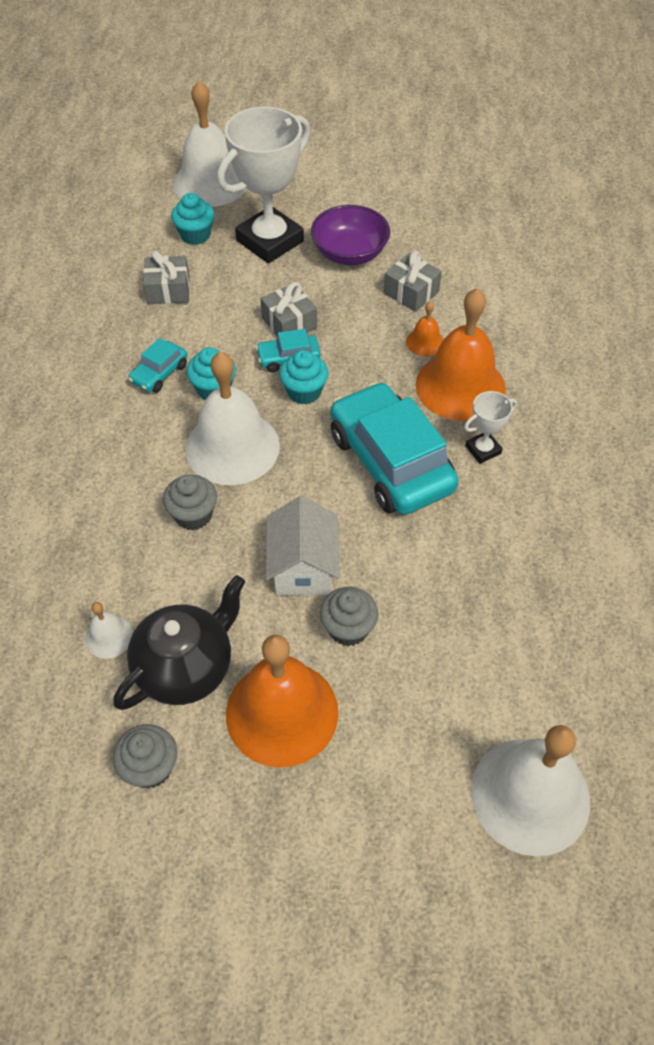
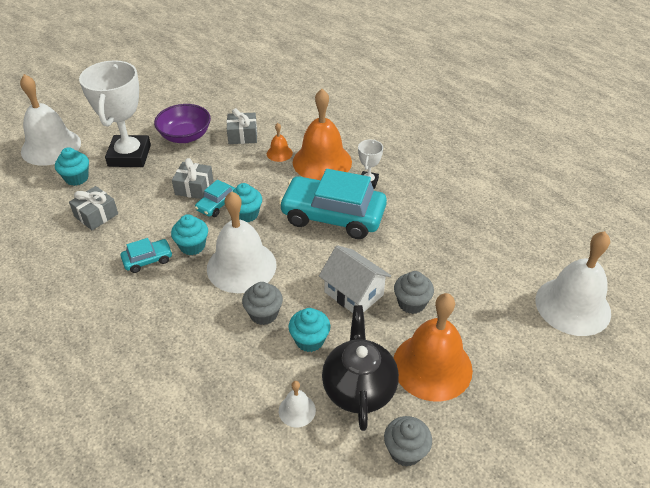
camera: 45 degrees left, 10 degrees down
(159, 373) = (148, 260): turquoise car -> turquoise car turned 105 degrees counterclockwise
(201, 579) = (309, 340): none -> turquoise cupcake

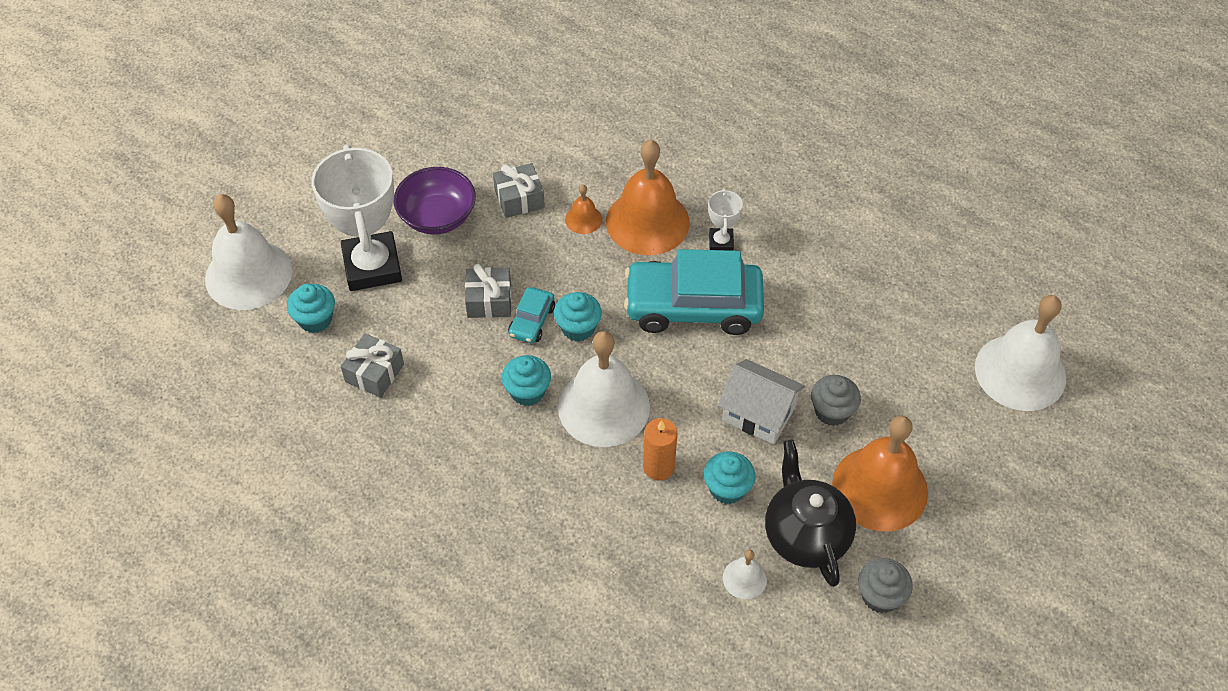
camera: 15 degrees left, 10 degrees up
(148, 260) = (478, 425): turquoise car -> none
(263, 314) = (658, 467): grey cupcake -> orange candle

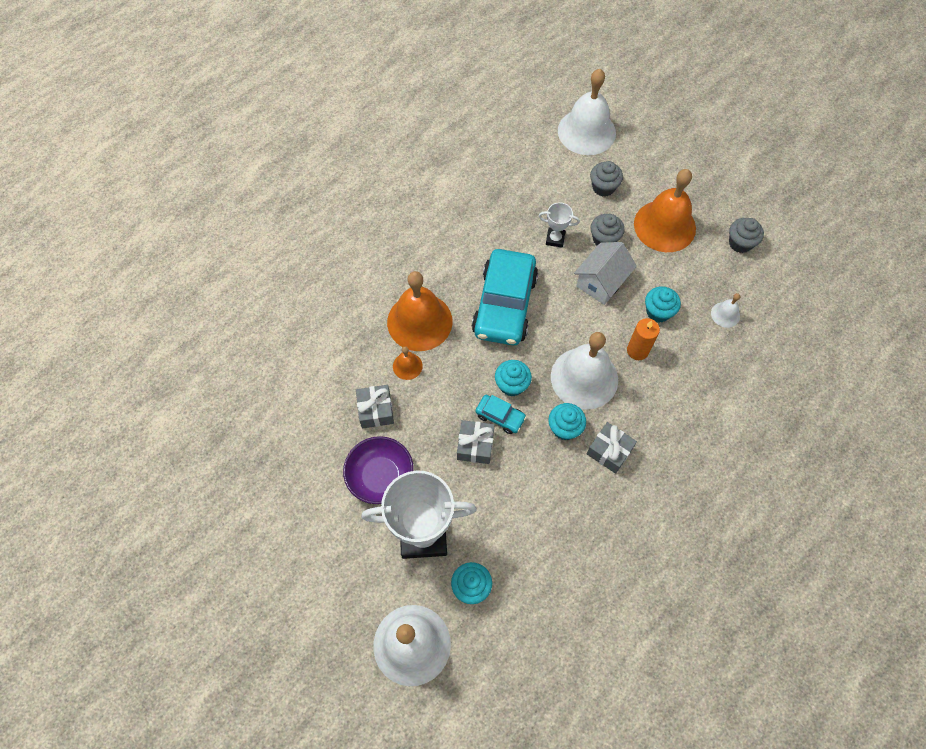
camera: 80 degrees left, 10 degrees up
(374, 373) = (532, 541): grey gift -> grey gift (609, 451)
(721, 242) = (449, 276): white trophy -> white trophy (555, 239)
(805, 535) = (695, 274): black teapot -> none
(923, 403) = (603, 187): none -> grey cupcake

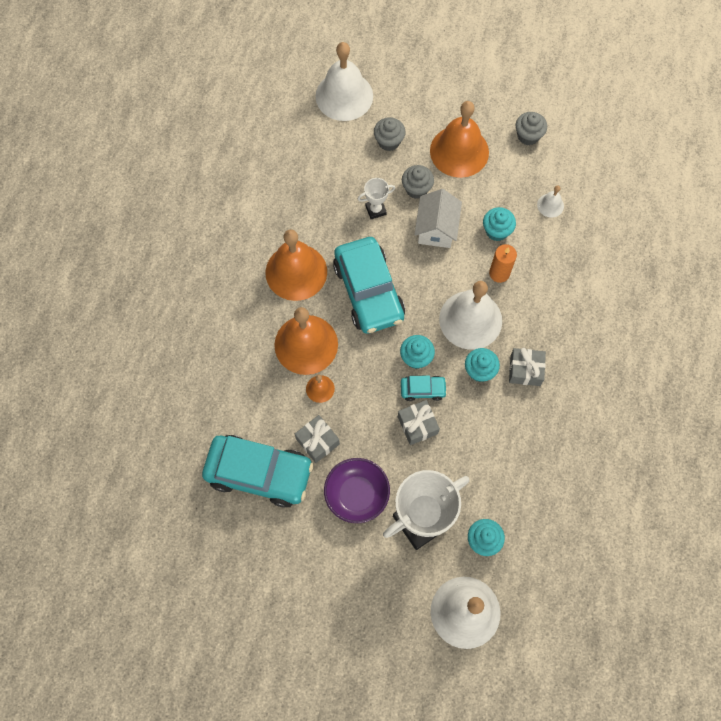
camera: 30 degrees left, 5 degrees up
(307, 410) = (259, 473): none -> turquoise car
(450, 256) = (296, 272): none -> orange bell

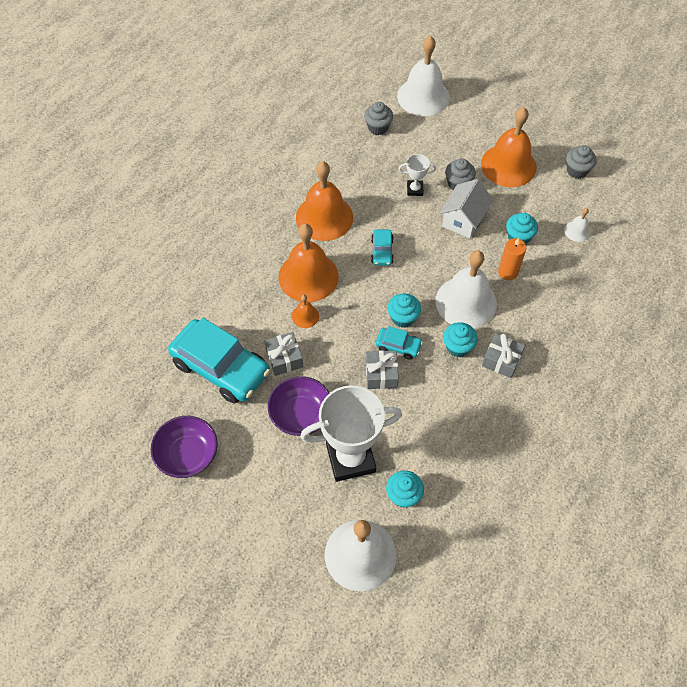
camera: 20 degrees right, 10 degrees down
(264, 575) = (188, 455): none -> purple bowl
(368, 291) = (382, 251): turquoise car -> turquoise car, size x0.45
(389, 141) = (448, 141): grey cupcake -> grey cupcake (378, 127)

